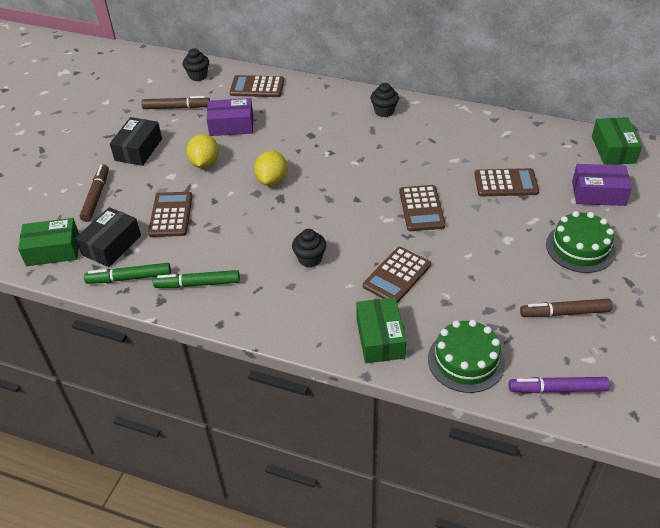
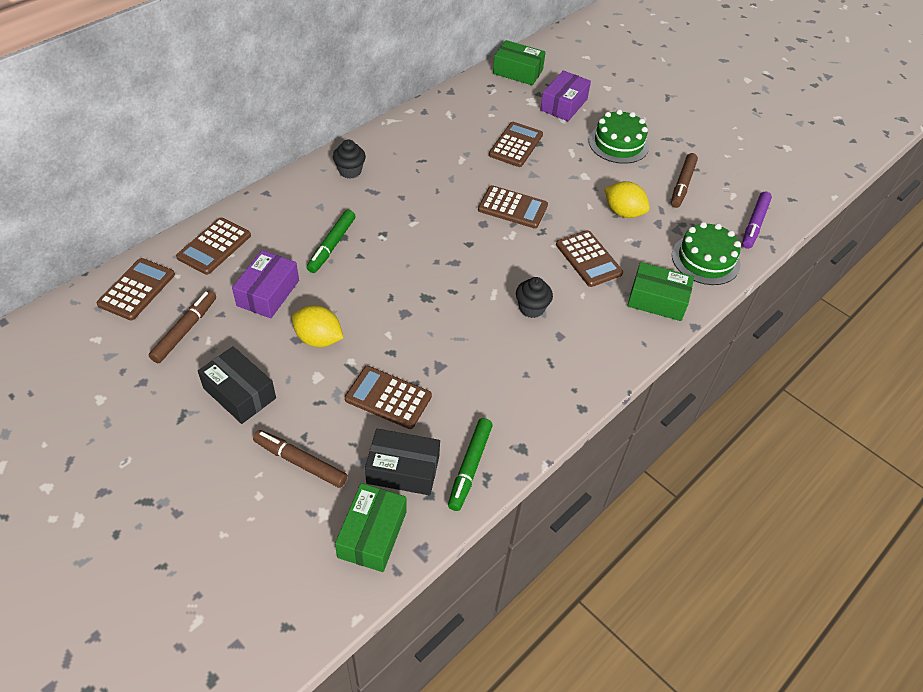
camera: 70 degrees left, 5 degrees up
(111, 245) = (403, 470): black box -> black box turned 45 degrees counterclockwise
(197, 284) = (515, 408): green marker -> green marker (332, 245)
(198, 76) = (136, 289): black cupcake -> brown calculator
(272, 180) = (393, 293): yellow lemon -> yellow lemon (623, 212)

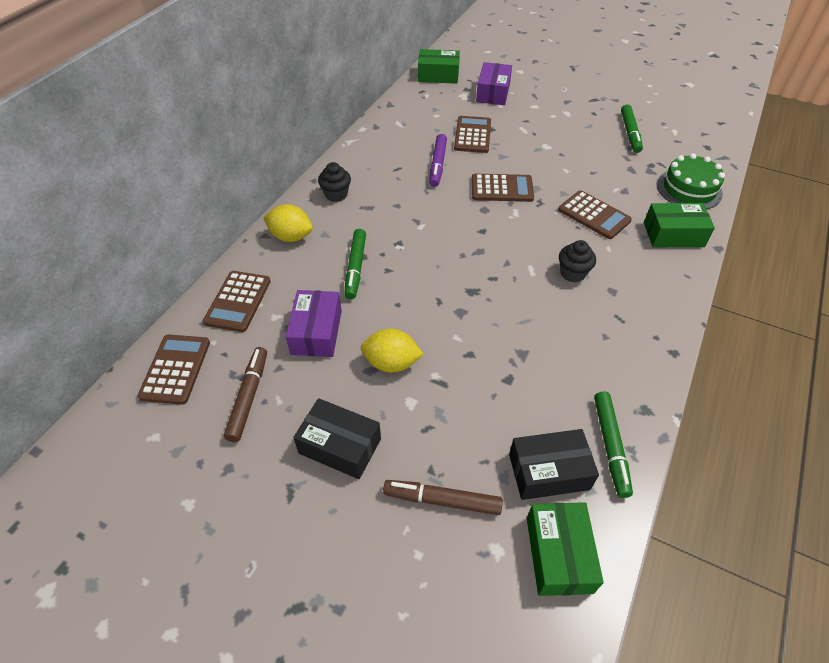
camera: 15 degrees left, 0 degrees up
(388, 398) = (492, 401): brown calculator -> none
(618, 143) = (557, 113): green cake -> none
(623, 212) = (597, 168): yellow lemon -> yellow lemon (291, 236)
(682, 185) = (630, 133): brown marker -> green marker
(754, 224) = (707, 150): purple marker -> purple marker (437, 164)

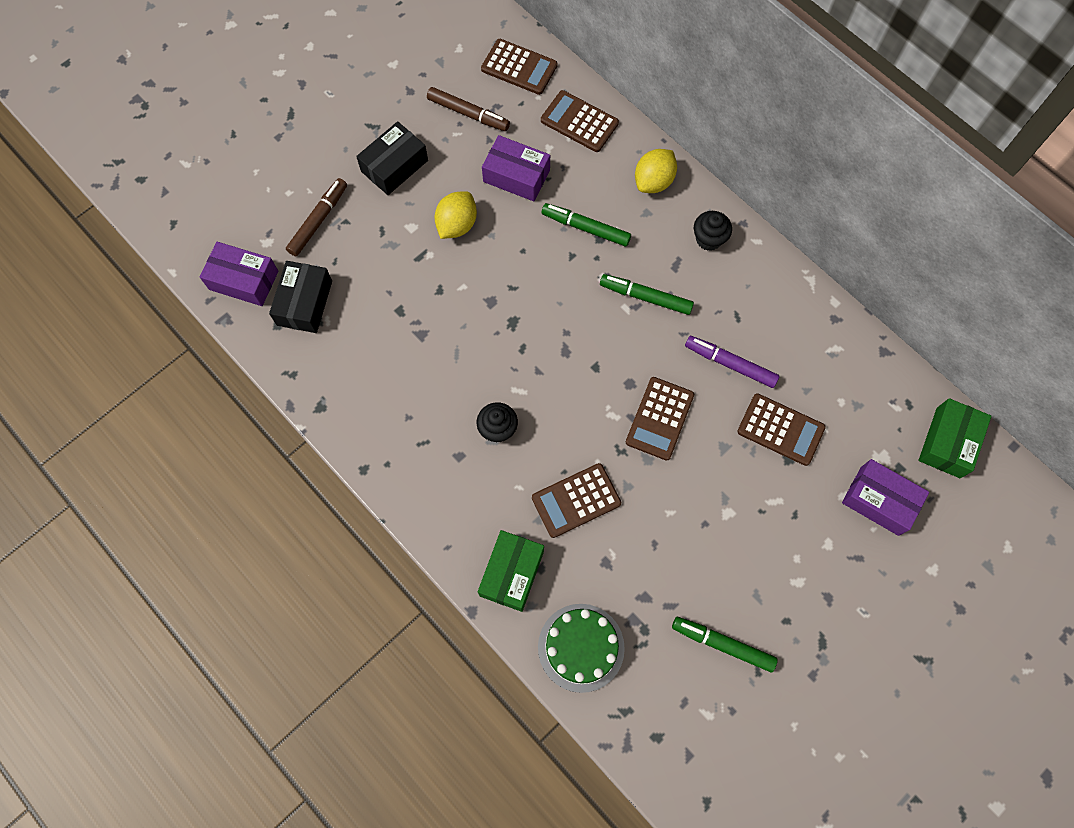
camera: 110 degrees right, 20 degrees up
(558, 554) = (244, 280): green box -> purple box
(610, 446) = (303, 359): green marker -> green marker (645, 297)

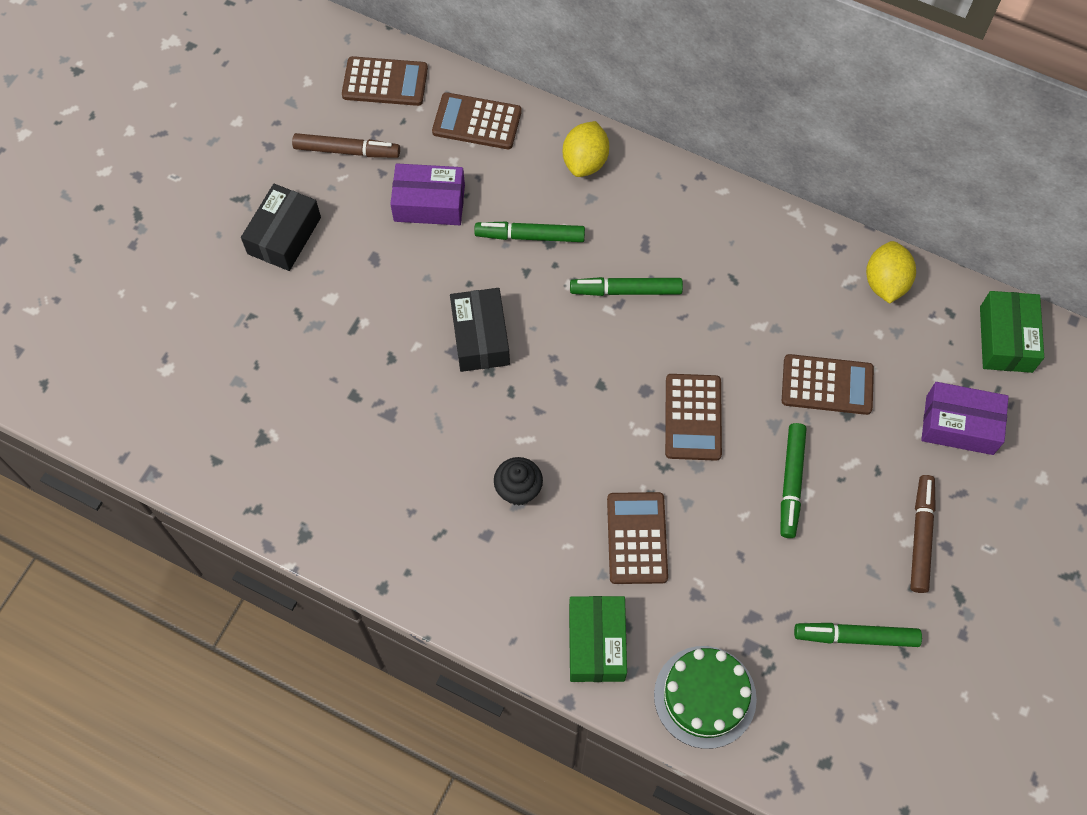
camera: 20 degrees left, 5 degrees down
(244, 280) = (156, 421): purple box -> none
(304, 303) = (239, 423): black box -> black box (480, 337)
(318, 220) = (219, 325): brown marker -> brown marker (920, 536)
(457, 225) = (382, 279): yellow lemon -> yellow lemon (885, 283)
(576, 500) = (636, 538): brown calculator -> brown calculator turned 135 degrees clockwise
(708, 239) = (670, 205): black cupcake -> none
(719, 500) = (791, 483): none -> green marker
(730, 364) = (746, 333): purple marker -> none

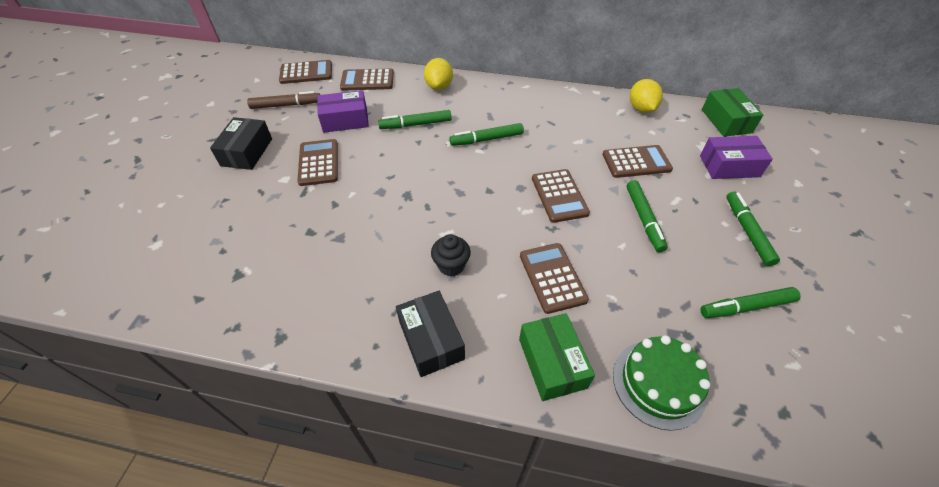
camera: 15 degrees left, 15 degrees down
(380, 279) = (318, 163): none -> brown calculator
(480, 337) = (396, 180): black box -> black box (431, 340)
(920, 536) = (747, 231): brown marker -> green marker

